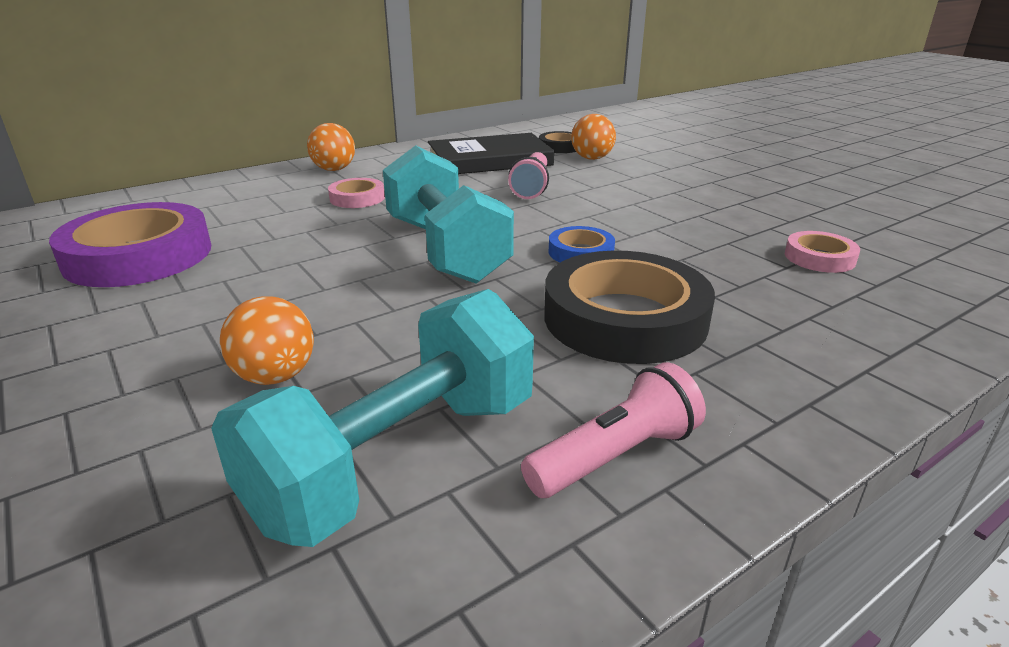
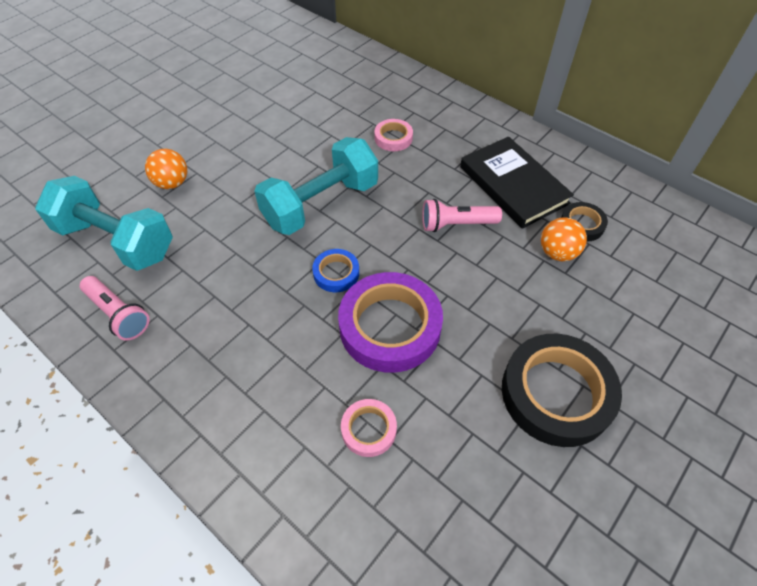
camera: 75 degrees right, 25 degrees up
(138, 255) = (280, 89): purple tape -> purple tape (390, 326)
(334, 169) = (445, 108): orange ball -> none
(625, 318) = (246, 307): black tape -> black tape (556, 393)

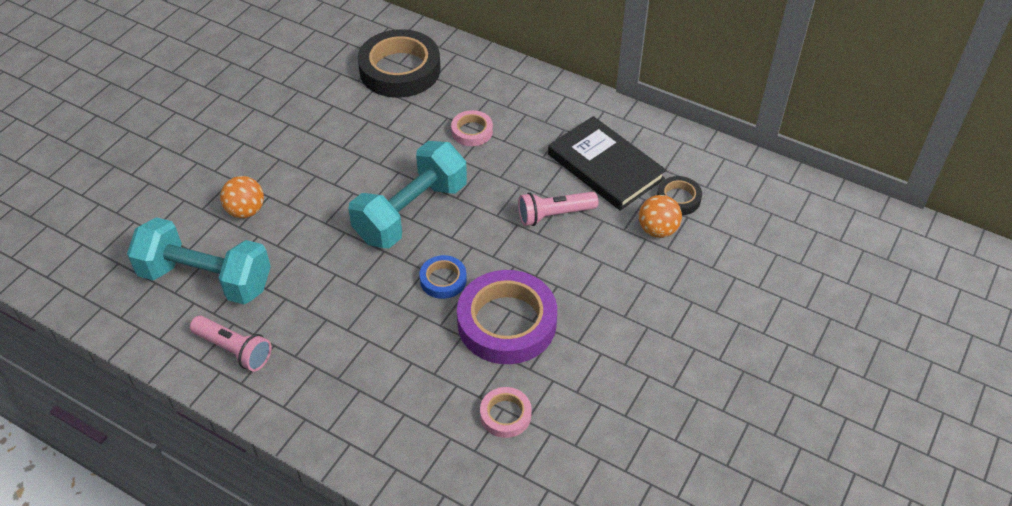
camera: 10 degrees left, 5 degrees down
(556, 393) = (671, 358): black tape -> black tape (400, 70)

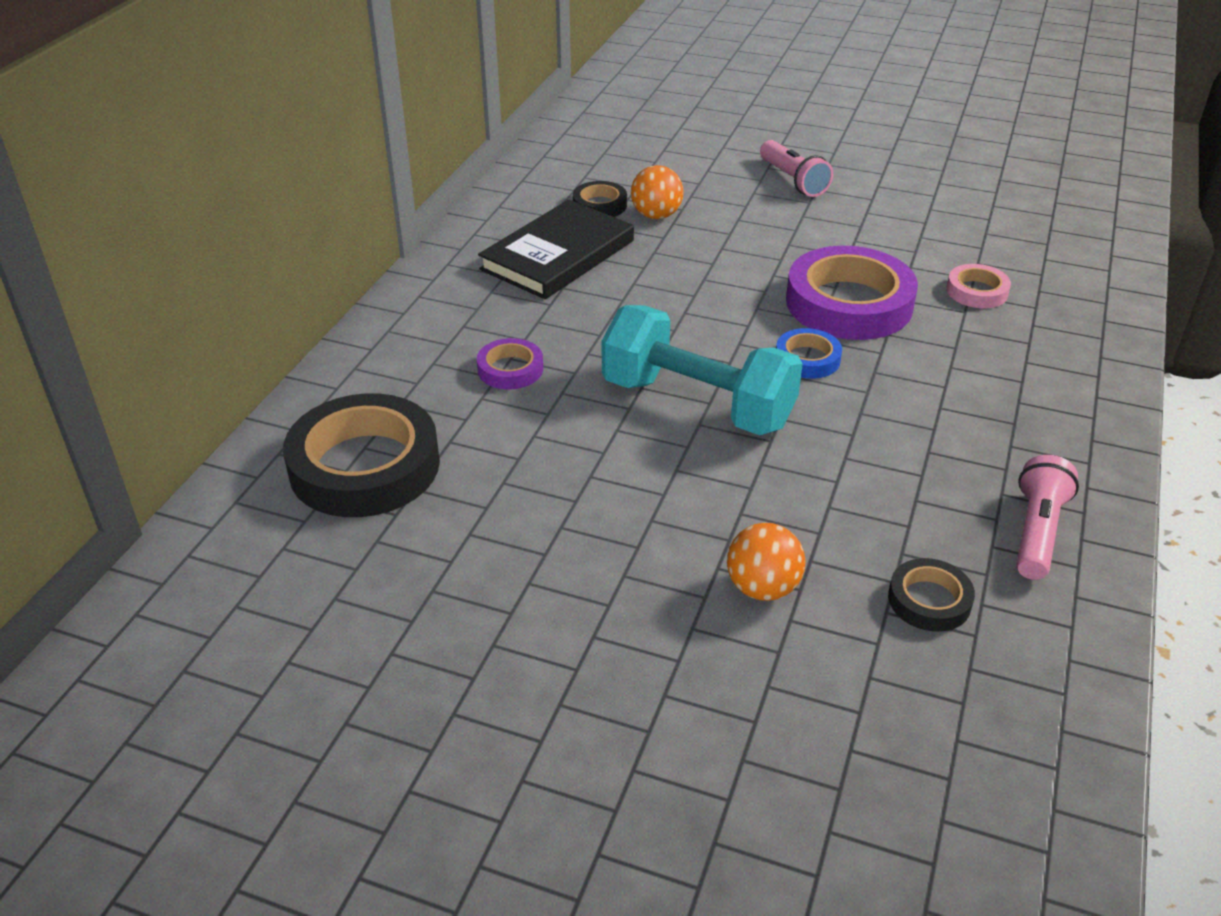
camera: 100 degrees left, 10 degrees down
(206, 279) = (929, 600): turquoise dumbbell -> black tape
(472, 131) = (510, 369): pink tape -> purple tape
(554, 215) = (658, 285): pink flashlight -> pink flashlight (793, 180)

